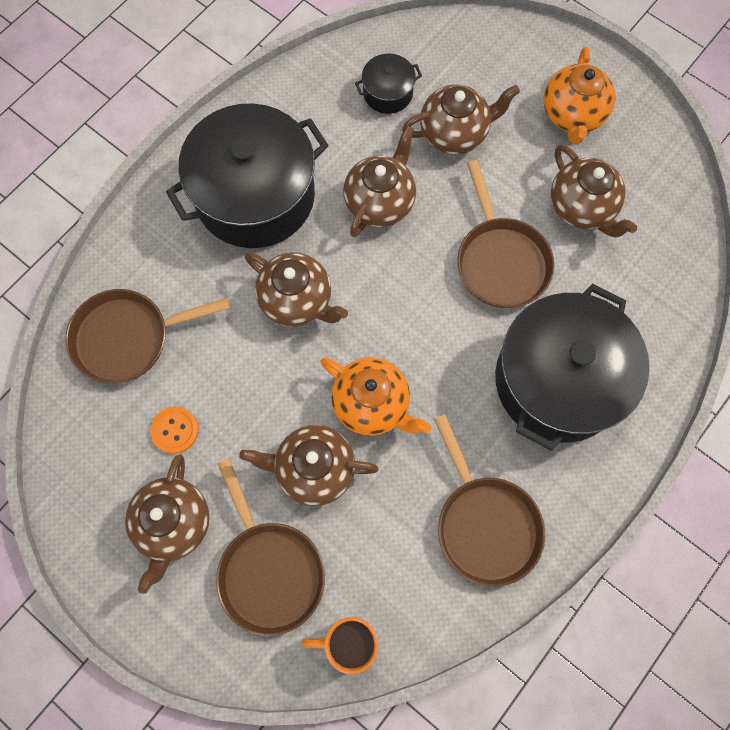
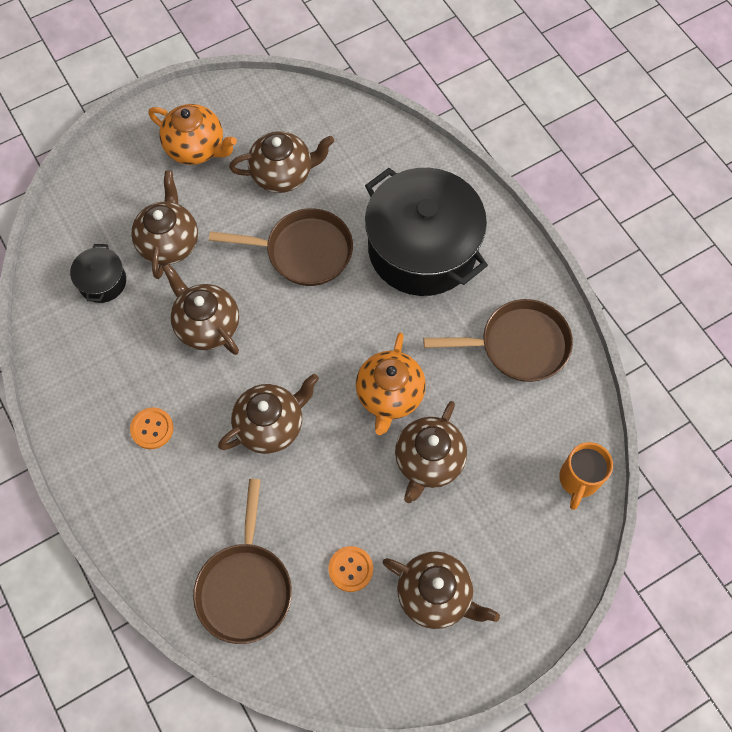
camera: 70 degrees left, 5 degrees down
(255, 196) = (152, 429): black pot -> orange button
(269, 570) = (501, 525): brown pan -> none
(372, 404) = (389, 395): orange teapot -> orange teapot turned 135 degrees clockwise

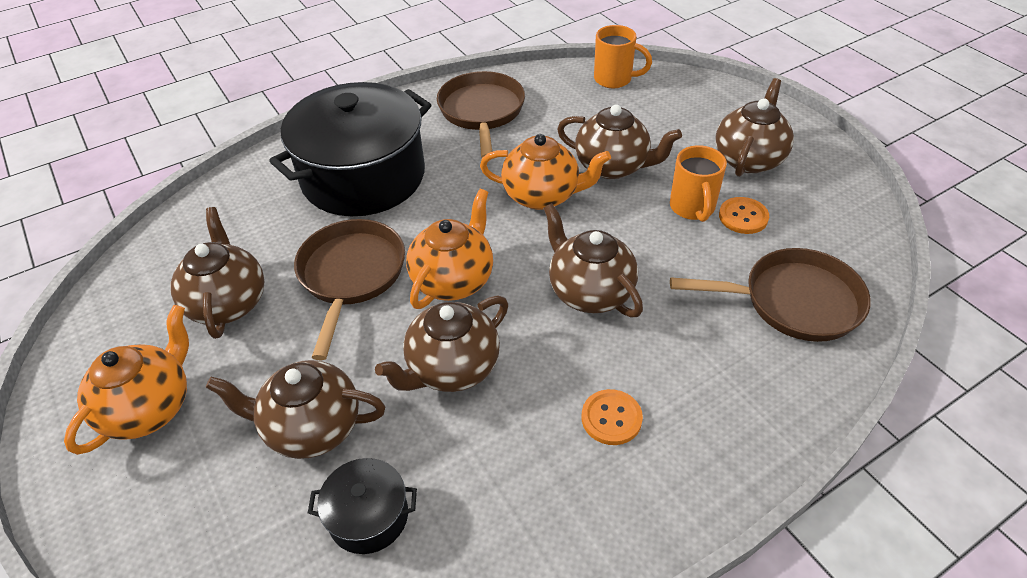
camera: 90 degrees left, 20 degrees down
(292, 324) = (454, 280): none -> orange teapot
(365, 525) = (692, 208): none -> orange mug

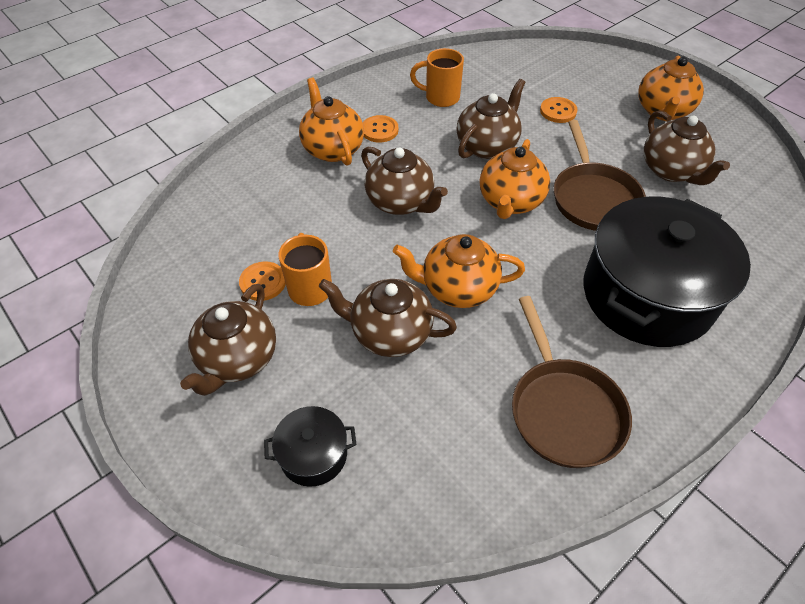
camera: 170 degrees right, 5 degrees up
(312, 427) = (558, 111): brown teapot -> orange button
(369, 516) = (503, 82): black pot -> black pot (313, 454)
(614, 79) = (396, 504): orange mug -> orange mug (440, 98)
(684, 387) = (333, 149): none -> orange teapot
(793, 301) = (242, 209): brown pan -> none

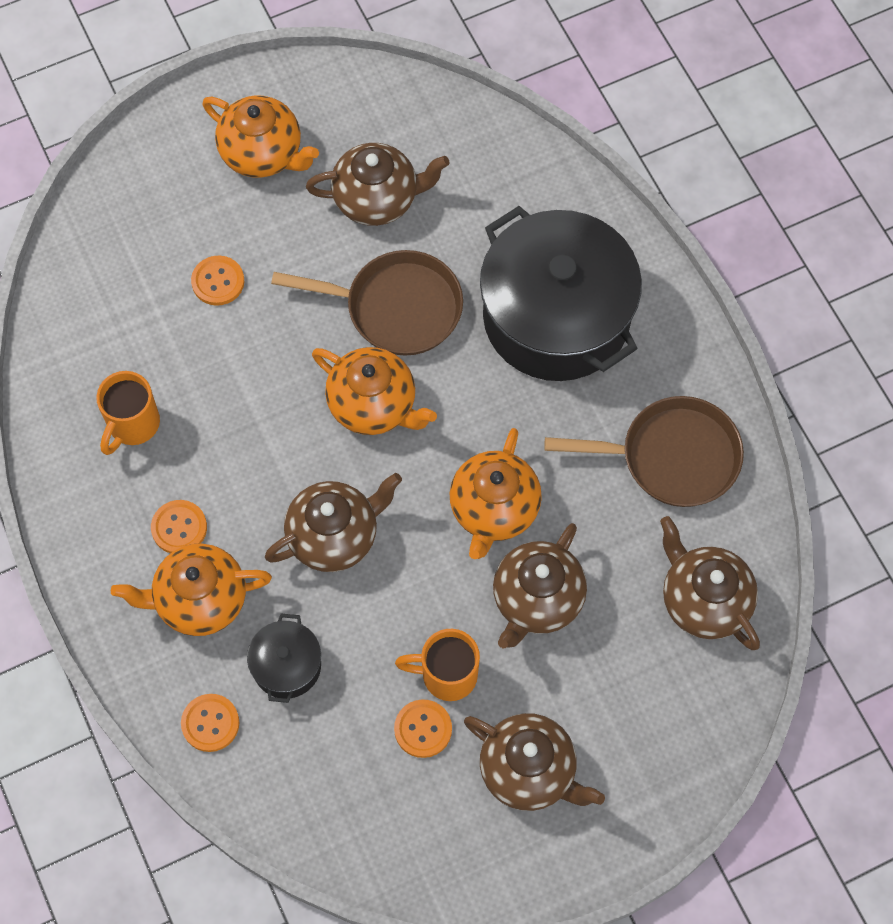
camera: 75 degrees left, 15 degrees up
(248, 171) = (210, 723): none -> orange button
(313, 454) = (664, 708): black pot -> black pot (287, 666)
(487, 146) = (260, 397): brown teapot -> brown teapot (704, 600)

